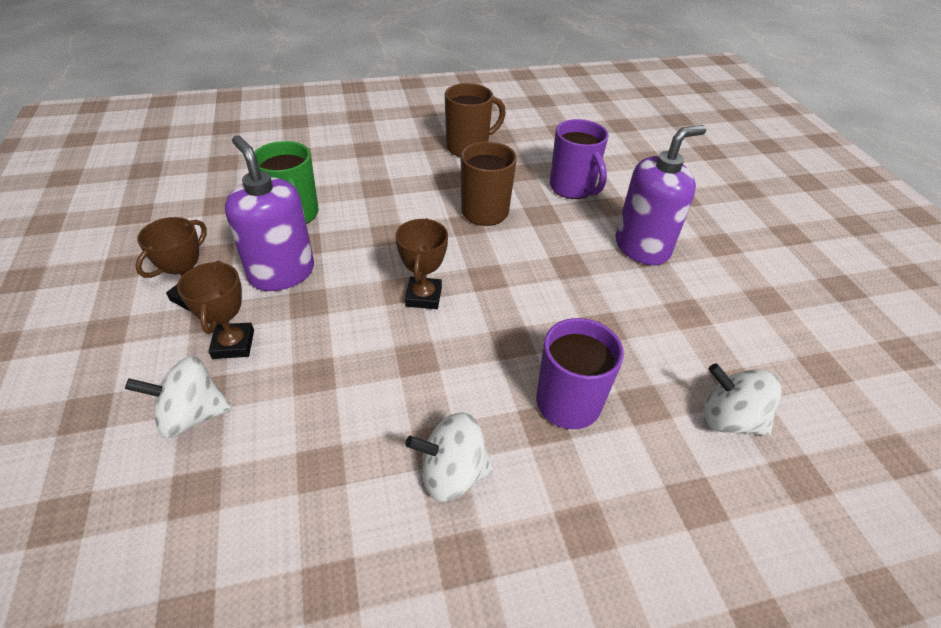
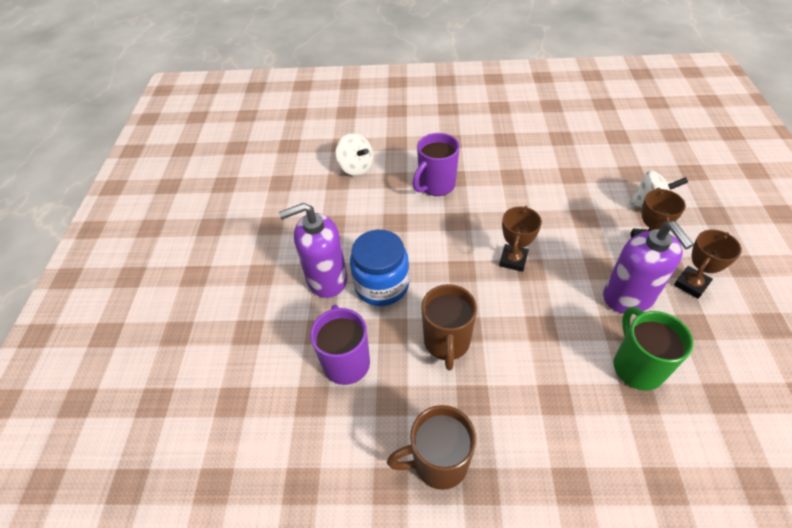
camera: 160 degrees left, 5 degrees up
(452, 473) = (506, 164): white spinning top -> none
(576, 249) = (381, 285): none -> blue jar

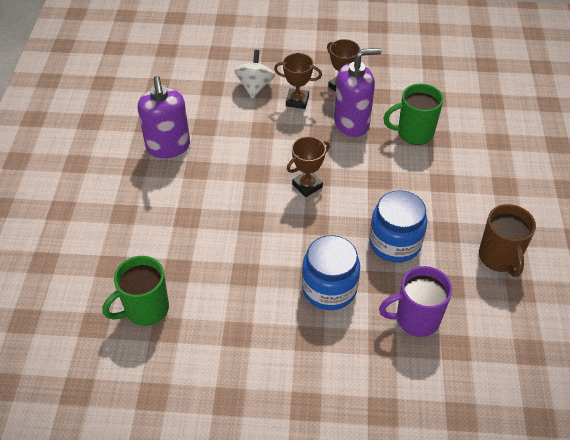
camera: 90 degrees left, 0 degrees up
(326, 279) = (318, 338): purple soap dispenser -> purple soap dispenser (168, 147)
(356, 167) = (145, 309): white spinning top -> green mug
(436, 185) = (196, 233): purple mug -> none
(447, 343) = (395, 243): brown mug -> blue jar
(513, 260) = (307, 186): brown trophy -> brown trophy turned 60 degrees counterclockwise

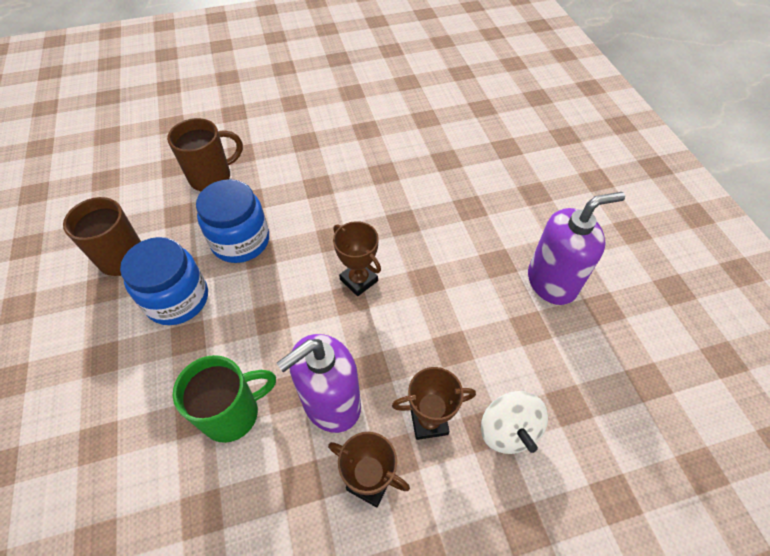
camera: 160 degrees right, 5 degrees up
(145, 309) = (451, 126): green mug -> none
(168, 147) = (552, 282): purple soap dispenser -> purple soap dispenser turned 105 degrees clockwise
(307, 186) = (359, 280): brown trophy -> brown trophy turned 75 degrees counterclockwise
(329, 288) = (299, 181): blue jar -> blue jar (177, 299)
(416, 319) = (212, 177): purple mug -> brown mug

